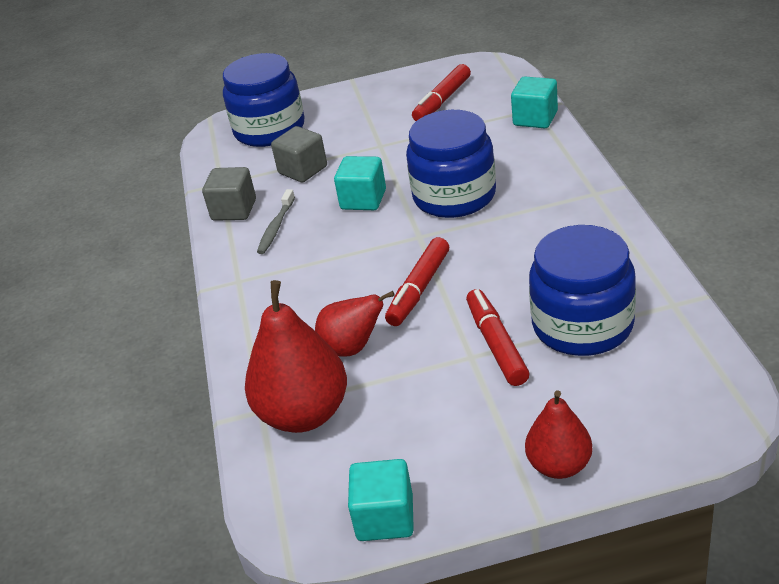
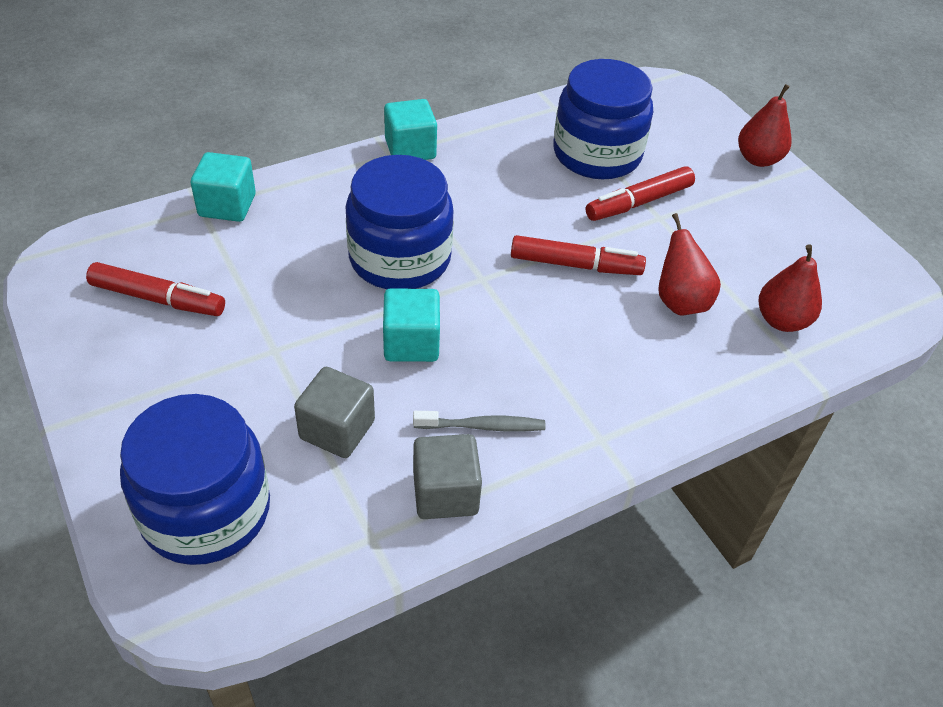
camera: 115 degrees left, 10 degrees up
(304, 414) = (781, 320): red pear -> red pear, size x0.60
(385, 518) = (860, 245): turquoise cube -> turquoise cube (410, 149)

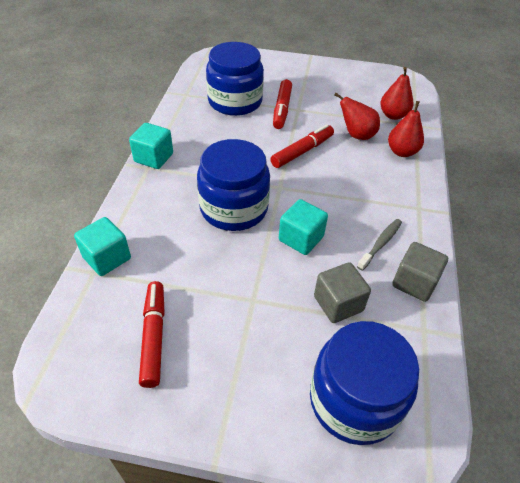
camera: 50 degrees left, 0 degrees up
(158, 299) = (154, 336): red marker -> red marker turned 60 degrees counterclockwise
(758, 159) = (292, 63): red pear -> red pear (402, 152)

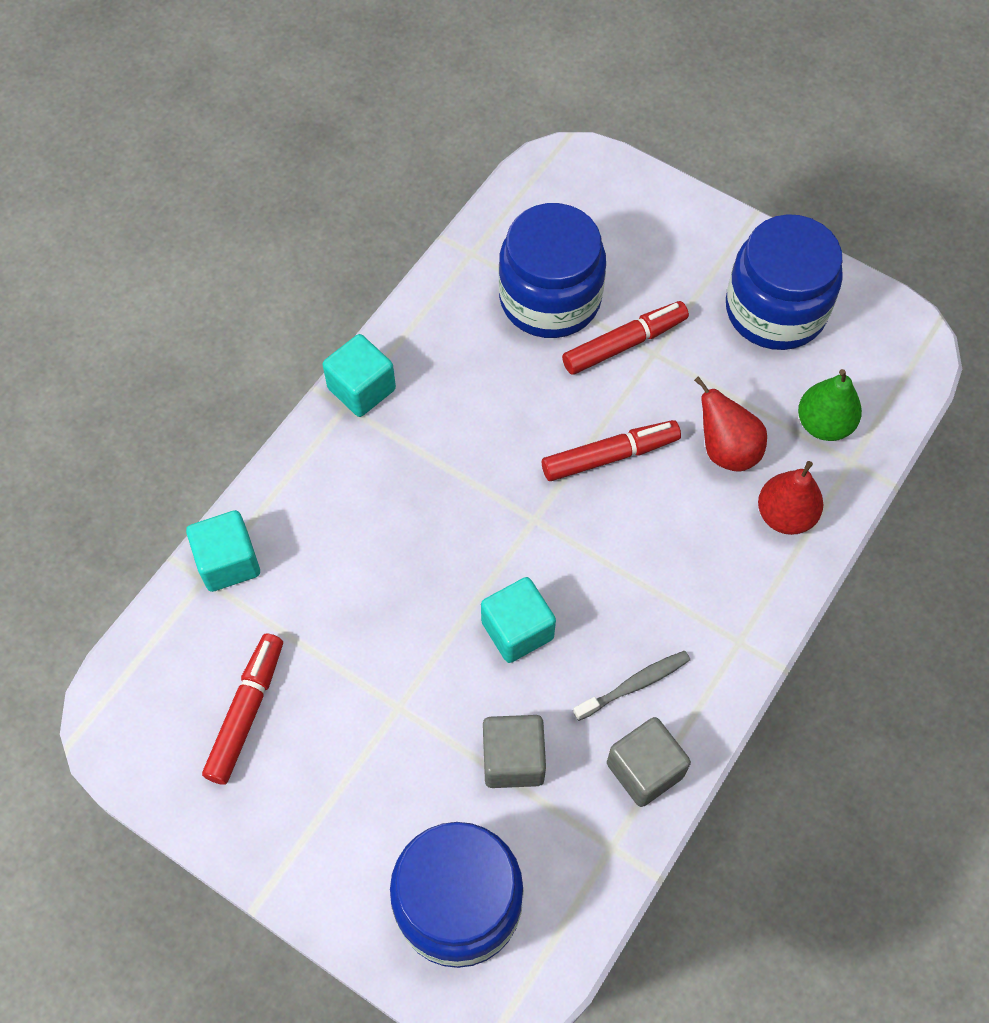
camera: 25 degrees right, 15 degrees up
(234, 208) = (443, 536): blue jar -> blue jar (775, 310)
(282, 109) = (624, 344): red marker -> red marker turned 150 degrees counterclockwise
(393, 115) = (823, 424): red pear -> green pear

